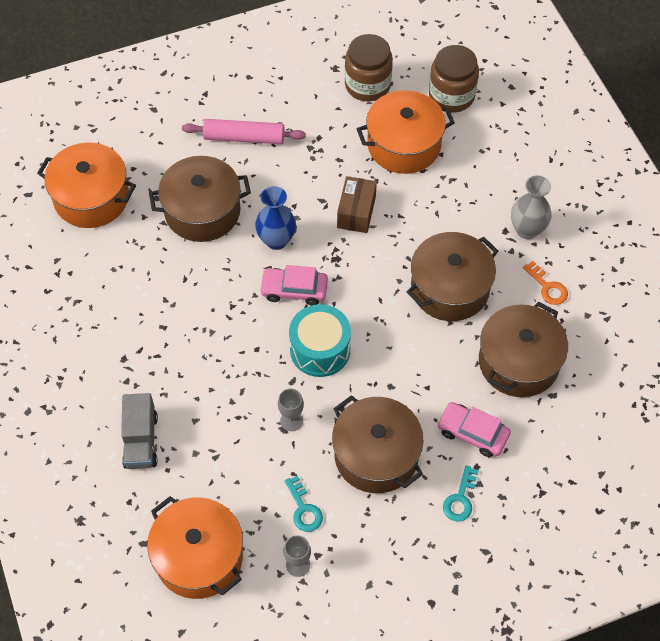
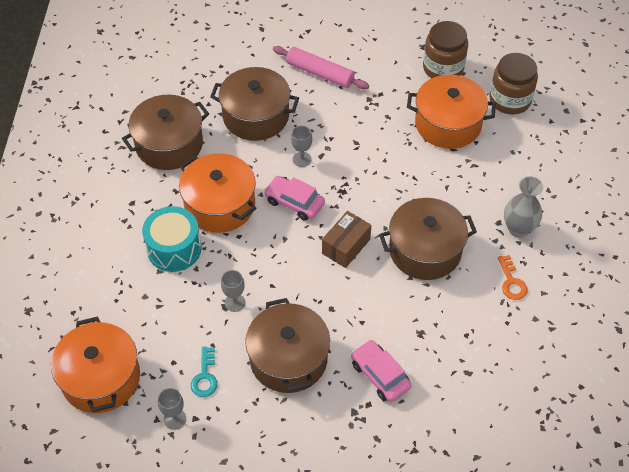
camera: 25 degrees right, 5 degrees down
(91, 198) = (177, 76): orange pot -> orange pot (220, 205)
(141, 441) = (109, 270): grey truck -> none
(276, 240) = (302, 159): blue vase -> grey goblet
(320, 350) = (289, 256): turquoise drum -> turquoise drum (174, 248)
(356, 212) = (379, 161): brown box -> brown box (346, 246)
(460, 499) = (340, 425): turquoise key -> none
(518, 362) = (452, 333): brown pot -> brown pot (169, 144)

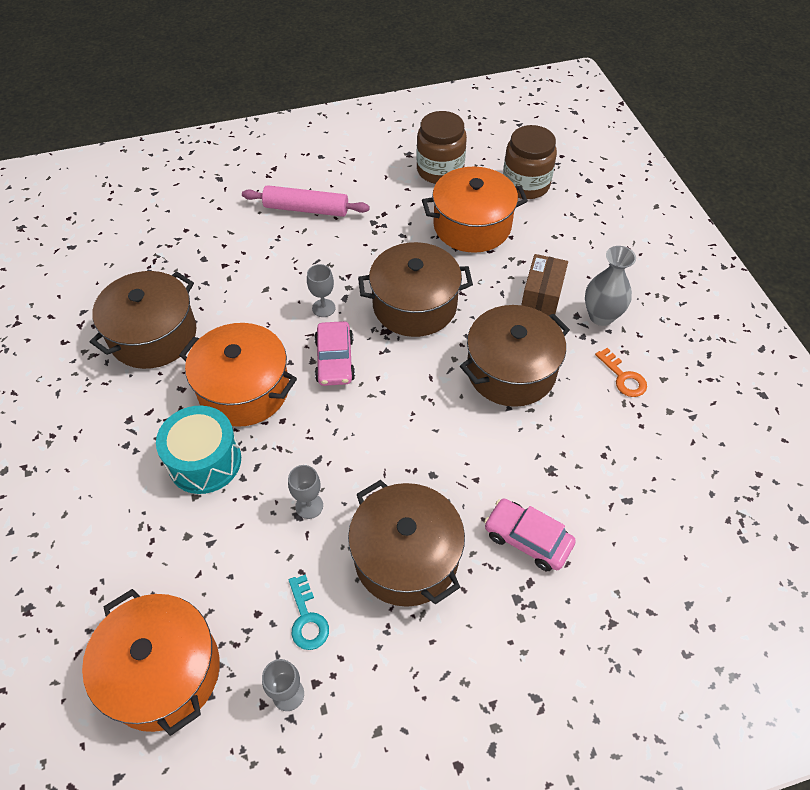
camera: 20 degrees left, 0 degrees up
(256, 116) = (249, 274): brown pot -> brown pot (414, 305)
(294, 202) = (335, 360): pink car -> pink car turned 105 degrees counterclockwise
(346, 246) = (418, 393): brown box -> brown box (542, 295)

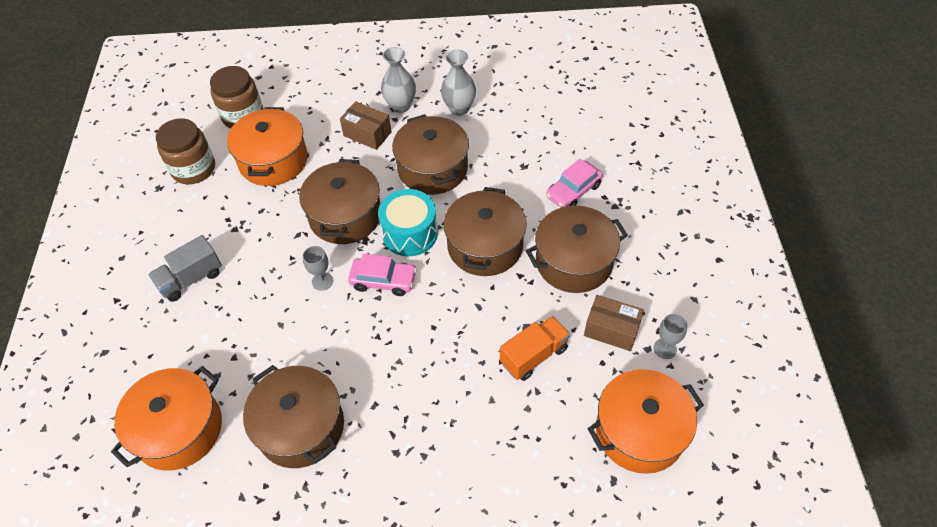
camera: 75 degrees left, 0 degrees up
(205, 461) = (458, 390): turquoise drum -> turquoise drum (410, 233)
(244, 389) = (392, 353): orange pot -> orange pot (179, 429)
(257, 531) = (533, 355): none -> orange truck
(306, 209) = (191, 279): pink rolling pin -> grey truck
(307, 619) = (611, 330): turquoise key -> brown box
(309, 506) = (519, 317): grey goblet -> none
(406, 450) = (485, 246): none -> brown pot
(623, 377) = (459, 108): orange key -> grey vase

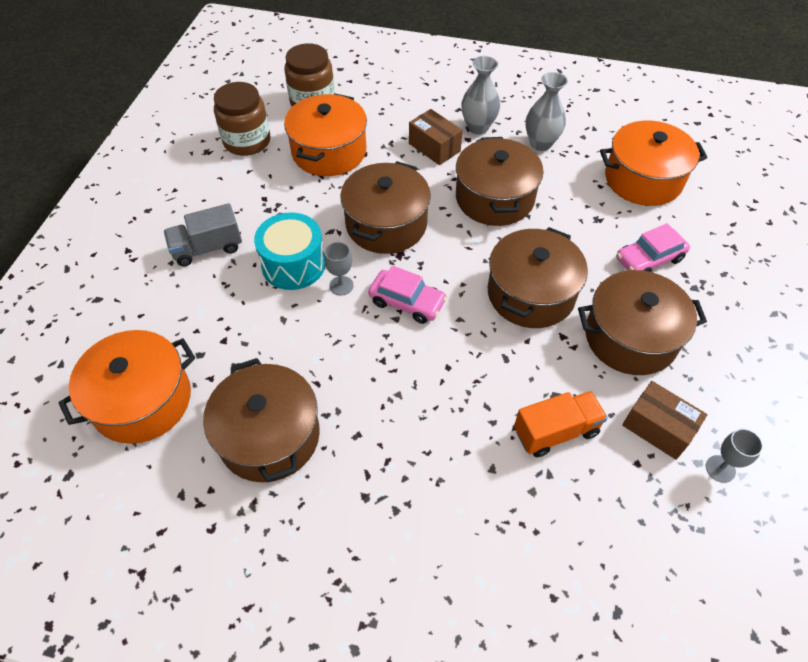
camera: 15 degrees right, 0 degrees up
(410, 233) = (450, 259): turquoise drum -> turquoise drum (293, 264)
(639, 431) = (665, 561): orange pot -> orange pot (643, 179)

